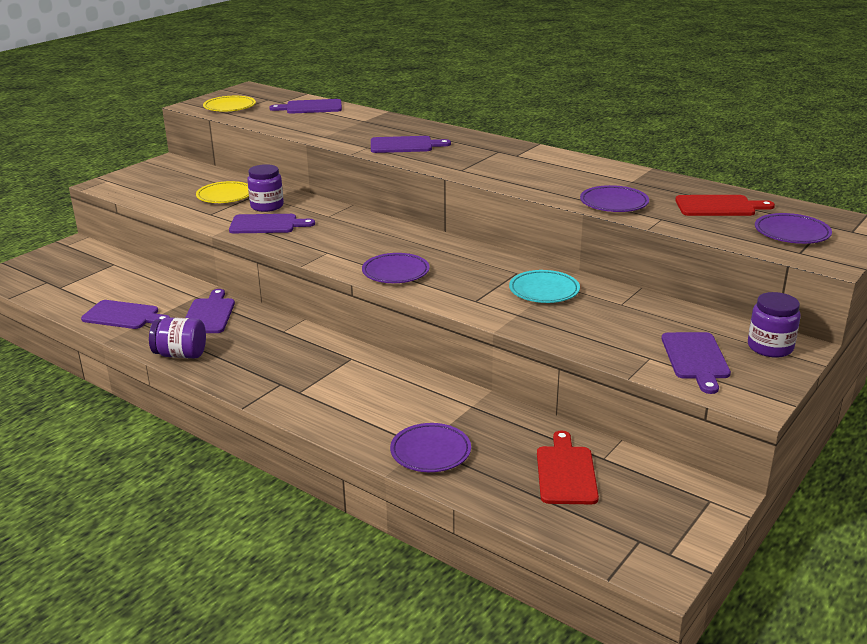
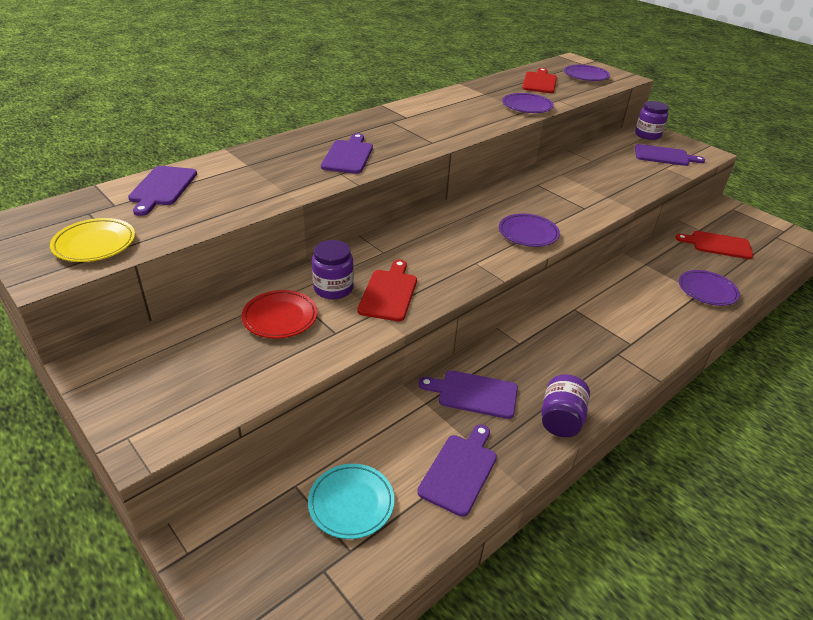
camera: 80 degrees left, 10 degrees up
(225, 196) = (280, 317): yellow plate -> red plate
(267, 224) = (389, 293): purple cutting board -> red cutting board
(544, 291) = (569, 180): turquoise plate -> turquoise plate (351, 503)

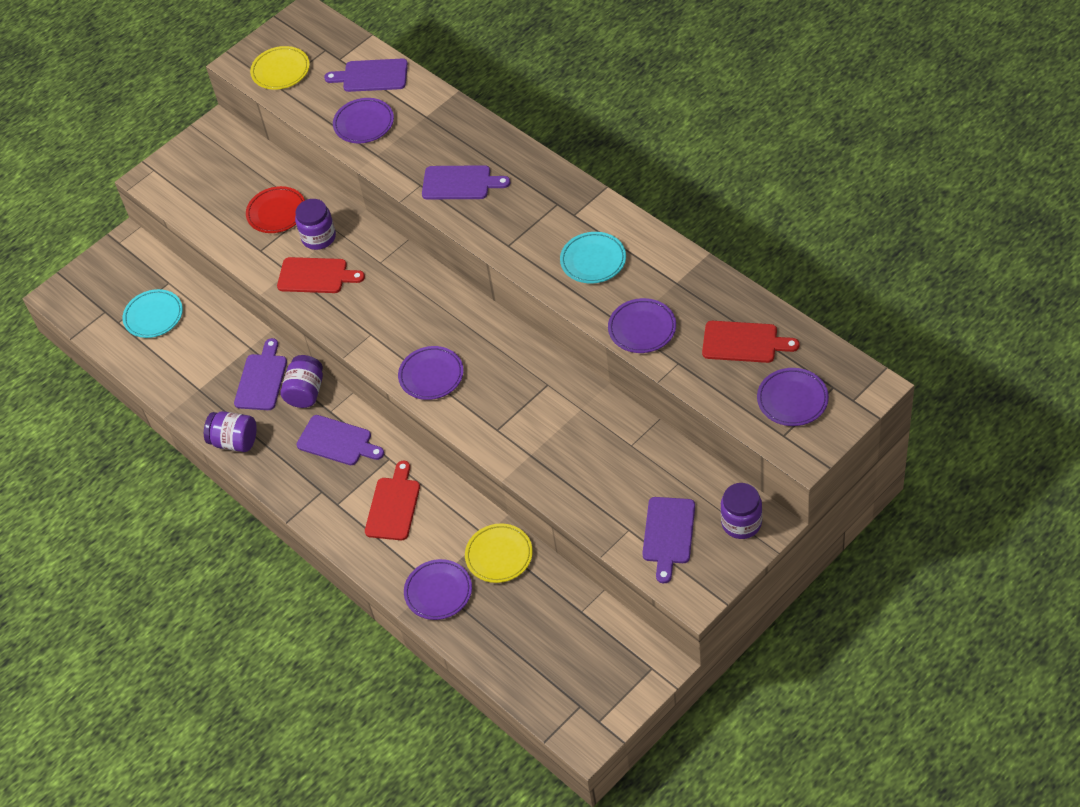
camera: 95 degrees right, 15 degrees up
(233, 196) = (364, 123): none -> purple plate
(457, 115) = (593, 260): none -> turquoise plate
(459, 471) = (181, 375): purple cutting board -> purple cutting board (337, 441)
(494, 359) = (306, 392): none -> purple jar
(662, 259) = (499, 555): none -> yellow plate
(718, 245) = (544, 626): red cutting board -> red cutting board (393, 506)

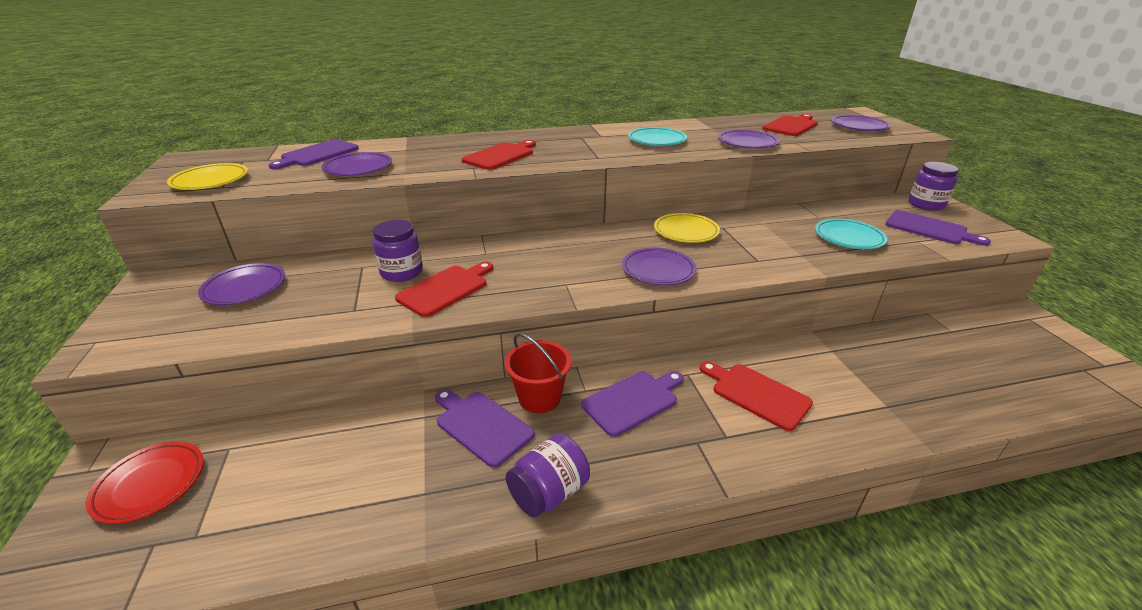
camera: 65 degrees left, 20 degrees down
(153, 316) = (250, 488): turquoise plate -> turquoise plate (848, 238)
(276, 212) = (327, 284): red plate -> red plate (150, 484)
(306, 392) = (539, 398): purple jar -> red bucket
(438, 592) = (901, 406): purple plate -> purple plate (245, 288)
(460, 183) = (500, 156): purple cutting board -> red cutting board
(499, 555) = (862, 351): yellow plate -> yellow plate (686, 231)

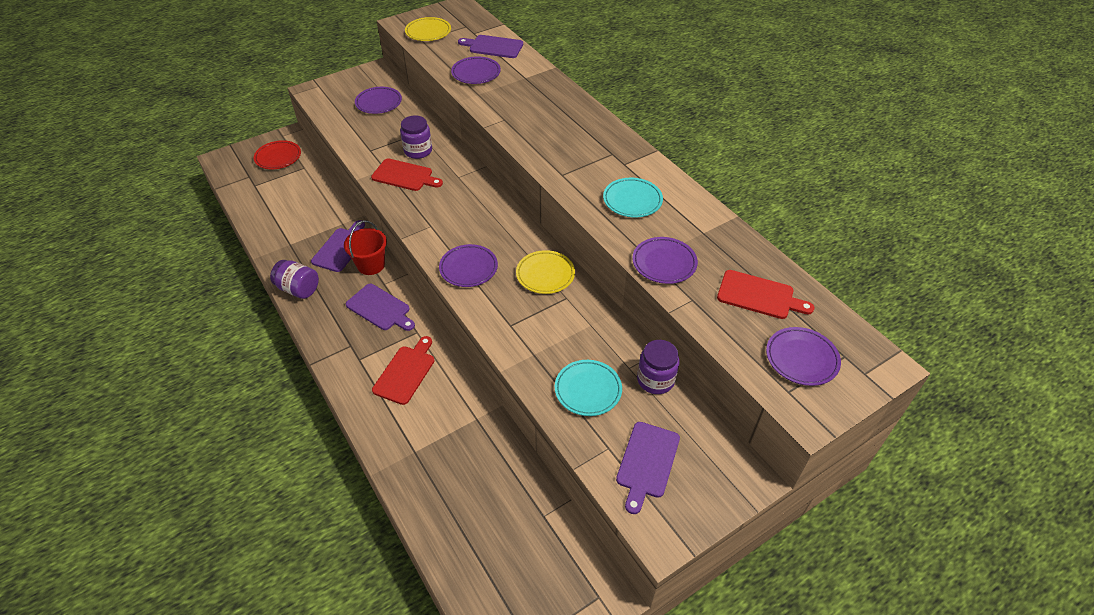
camera: 70 degrees right, 15 degrees up
(500, 156) = (536, 124): red cutting board -> none
(926, 204) = (723, 470): purple jar -> purple jar (655, 380)

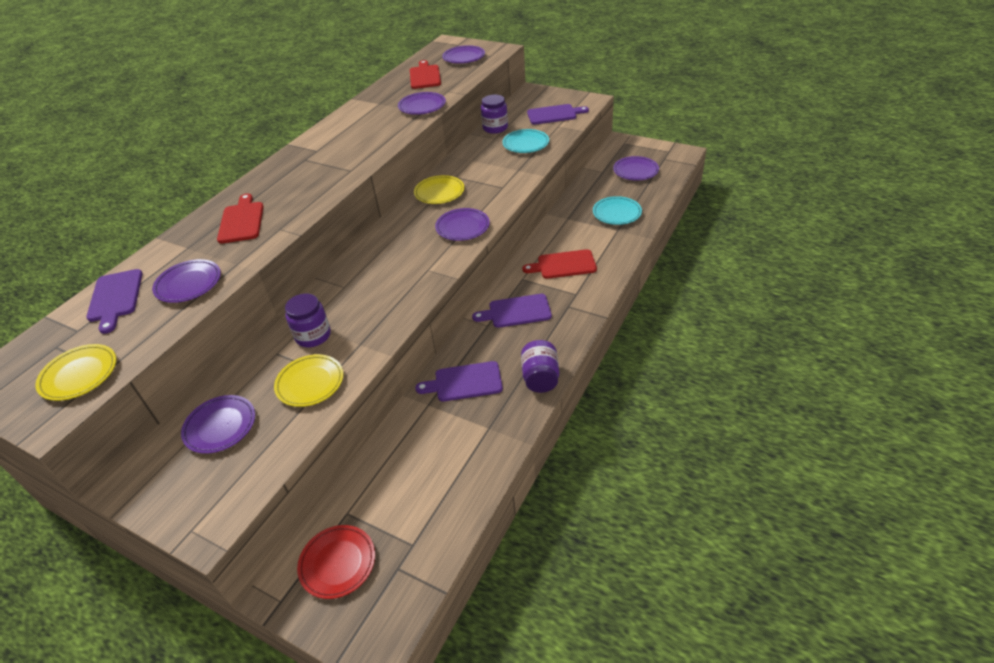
camera: 115 degrees left, 5 degrees down
(371, 265) = (471, 347): red bucket -> none
(373, 140) = (310, 383): none -> yellow plate
(380, 308) = (516, 311): purple cutting board -> purple cutting board turned 105 degrees counterclockwise
(404, 176) = (363, 323): red cutting board -> red cutting board (241, 221)
(513, 557) = (635, 171): none -> purple plate
(632, 200) = (362, 134): turquoise plate -> turquoise plate (616, 213)

